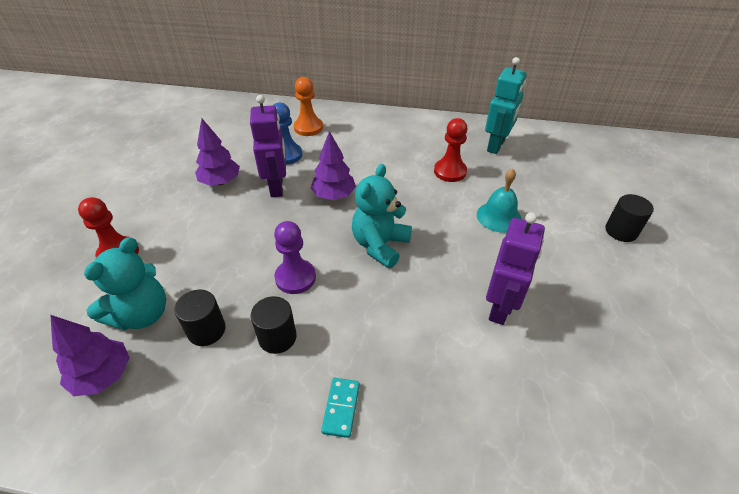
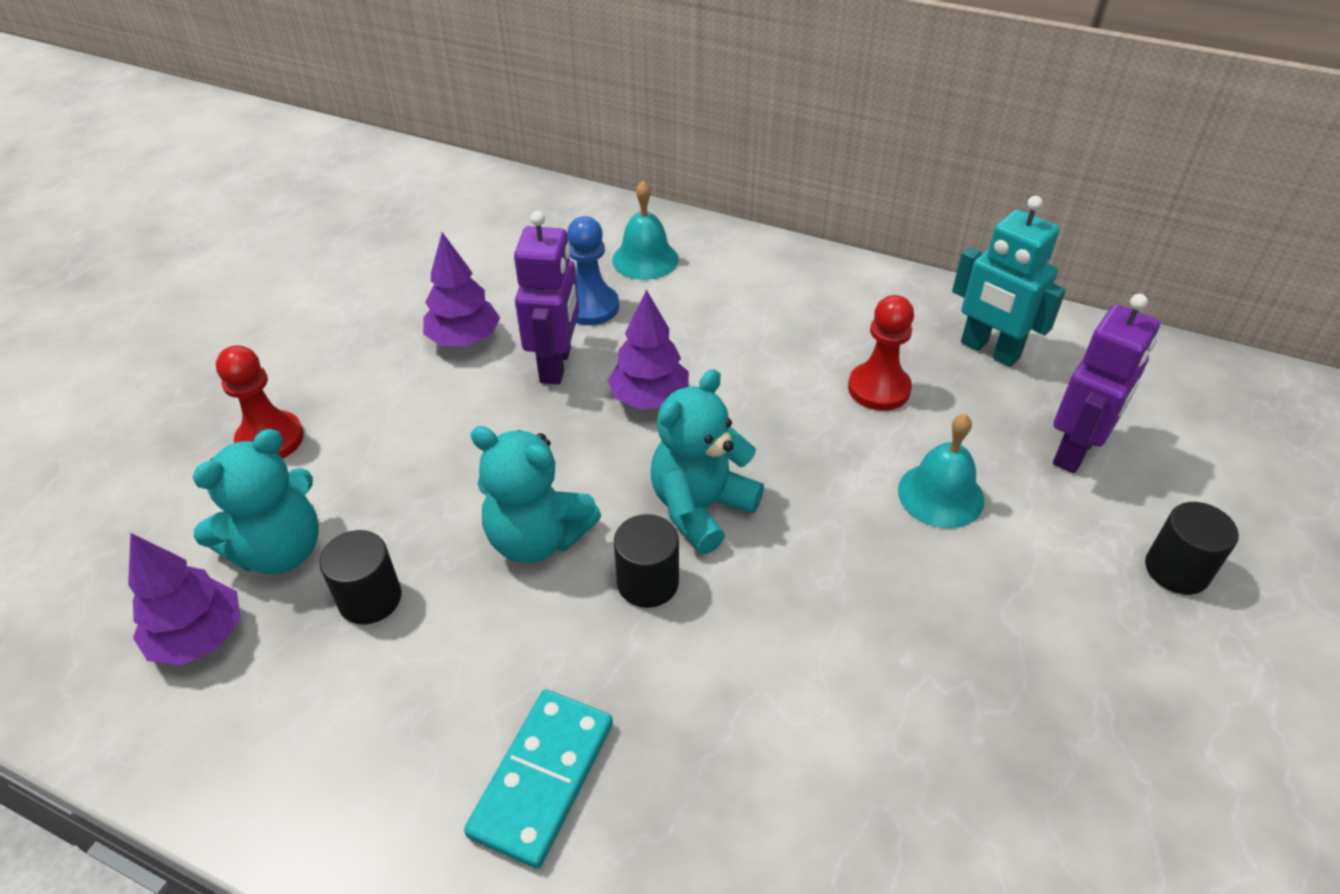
camera: 15 degrees right, 0 degrees up
(277, 337) = (477, 636): black cylinder -> black cylinder (648, 582)
(295, 278) = (537, 538): purple pawn -> turquoise teddy bear
(308, 128) = (645, 259): orange pawn -> turquoise bell
(341, 408) = (543, 779): turquoise domino -> turquoise domino, size x1.70
(496, 145) = (989, 350): turquoise robot -> turquoise robot turned 90 degrees clockwise
(500, 307) = (878, 668): purple robot -> purple robot (1075, 451)

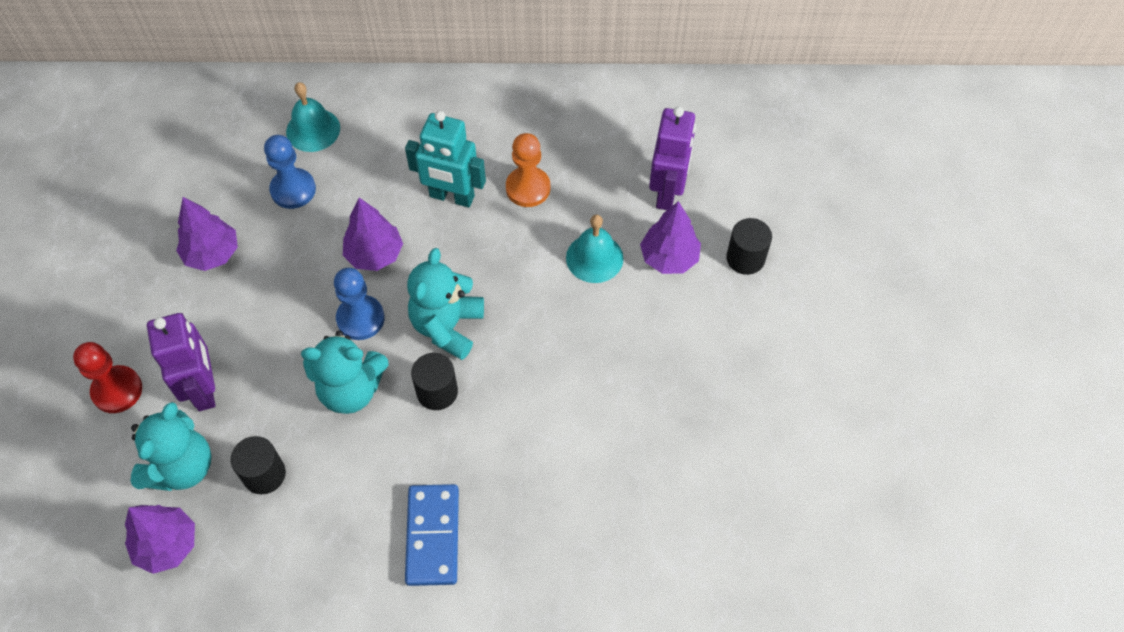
camera: 25 degrees left, 15 degrees up
(543, 779) = (433, 536): turquoise domino -> blue domino
(556, 365) = (293, 250): purple robot -> purple robot (204, 389)
(594, 461) = (360, 318): none -> blue pawn
(879, 389) = (528, 188): red pawn -> orange pawn
(989, 350) = (591, 128): turquoise robot -> turquoise robot (451, 197)
(1053, 530) = (669, 258): none -> purple tree

